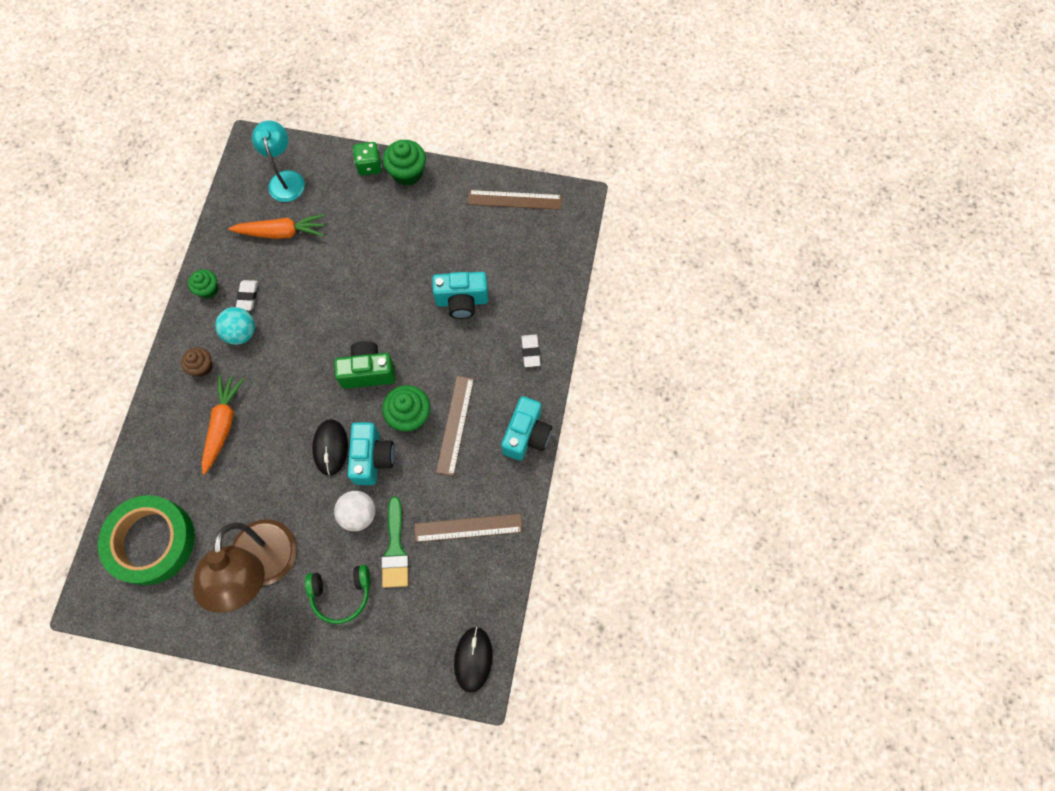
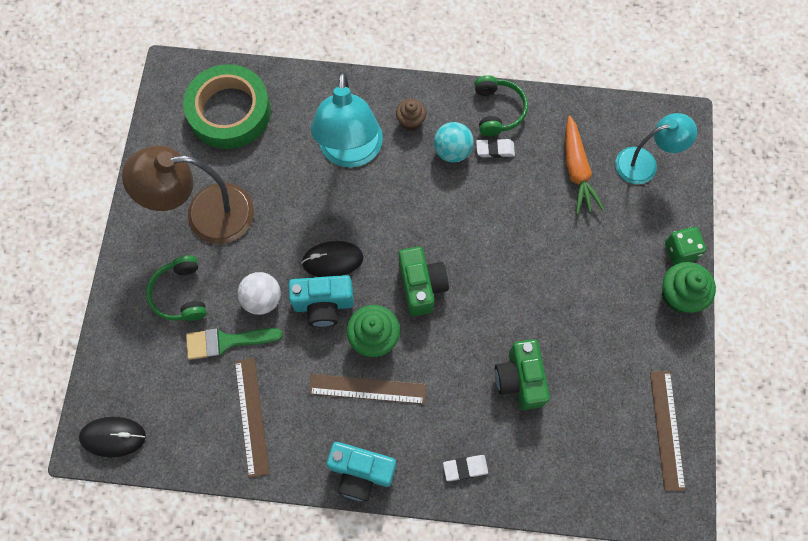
camera: 85 degrees right, 0 degrees up
(208, 289) = (497, 110): green cupcake -> green headphones
(223, 424) = (350, 152): orange carrot -> turquoise lamp
(462, 301) = (519, 379): turquoise camera -> green camera

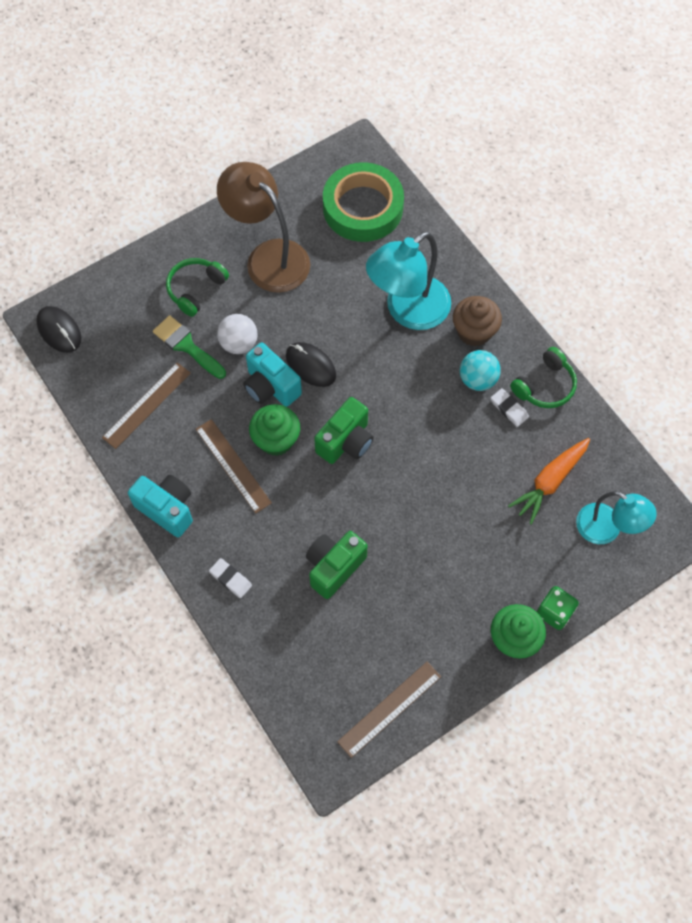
camera: 50 degrees right, 5 degrees down
(361, 472) = (167, 509): turquoise camera -> turquoise camera turned 150 degrees clockwise
(410, 121) = (474, 332): brown cupcake -> brown cupcake, size x1.57

